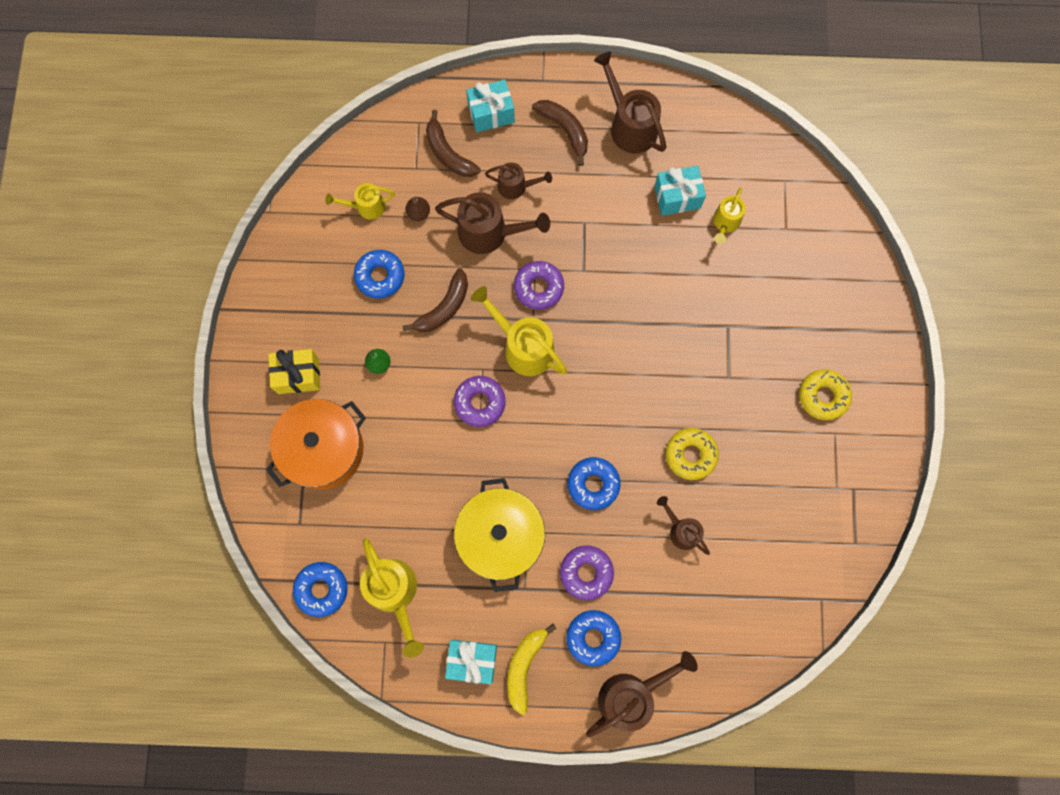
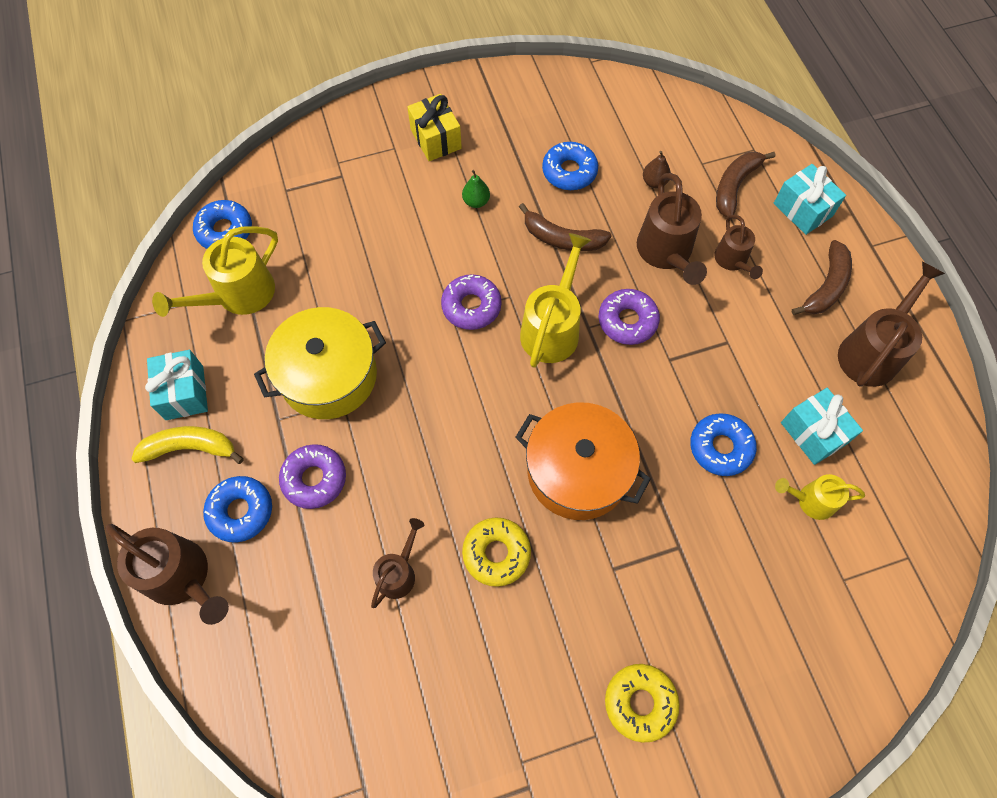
camera: 70 degrees right, 10 degrees down
(323, 449) = (368, 184): orange pot -> orange pot (578, 471)
(366, 207) = (637, 135): yellow watering can -> none
(593, 484) = (421, 453): blue donut -> blue donut (720, 447)

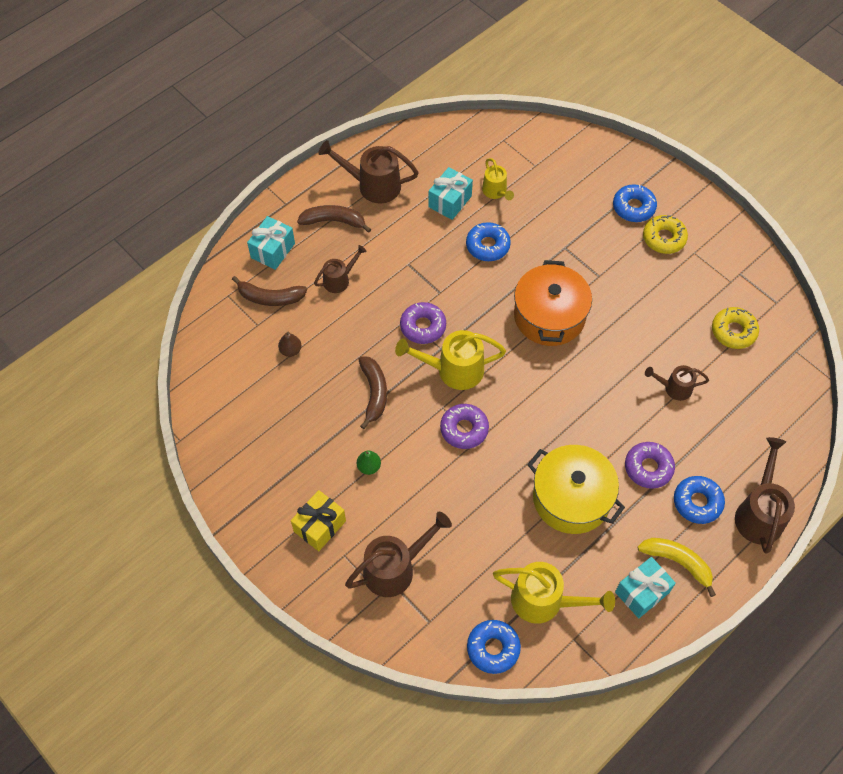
camera: 115 degrees left, 5 degrees down
(190, 448) = (677, 562): yellow banana -> yellow banana turned 150 degrees clockwise
(496, 553) = (628, 340): yellow donut -> yellow donut (733, 331)
(569, 171) = (307, 412): blue donut -> blue donut (633, 207)
(666, 253) = (353, 321): brown watering can -> brown watering can (395, 568)

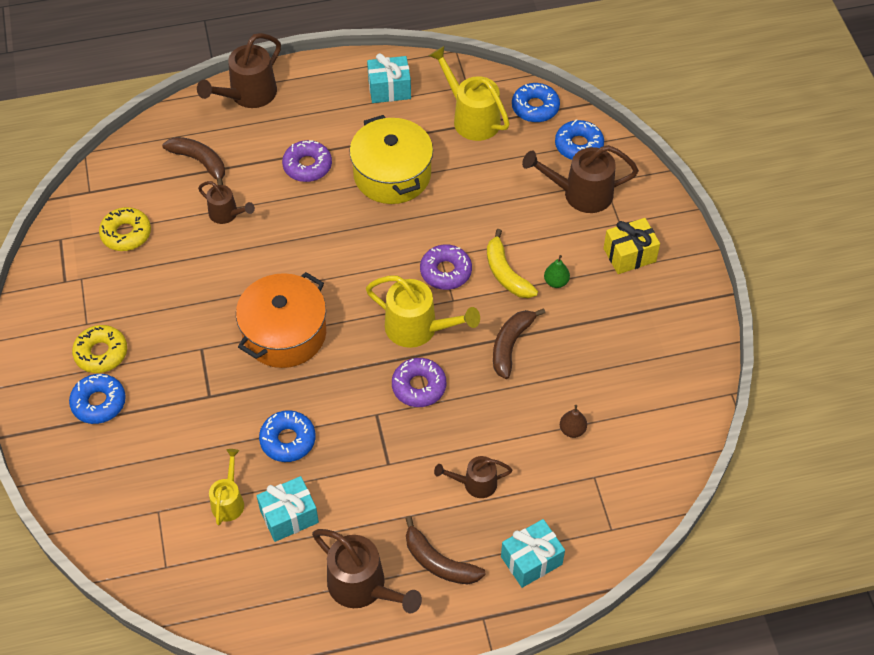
camera: 150 degrees left, 5 degrees down
(270, 297) = (564, 502): brown banana -> brown banana (200, 162)
(677, 562) = (344, 95): yellow banana -> yellow banana (506, 273)
(697, 502) = (290, 124): blue donut -> blue donut (578, 145)

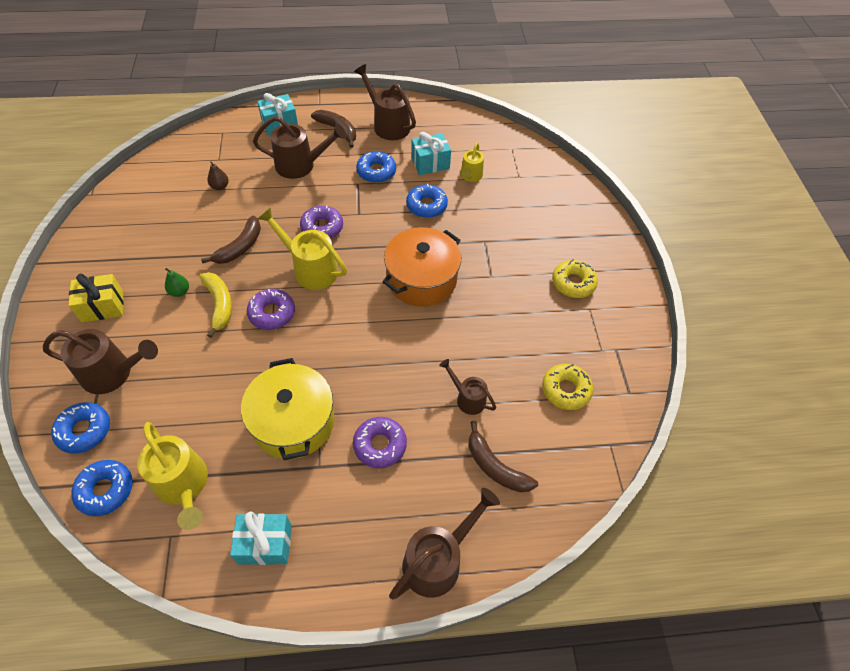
camera: 175 degrees left, 0 degrees up
(99, 403) = (569, 247): blue donut -> blue donut (376, 172)
(475, 484) = (301, 165): brown watering can -> brown watering can, size x1.69

